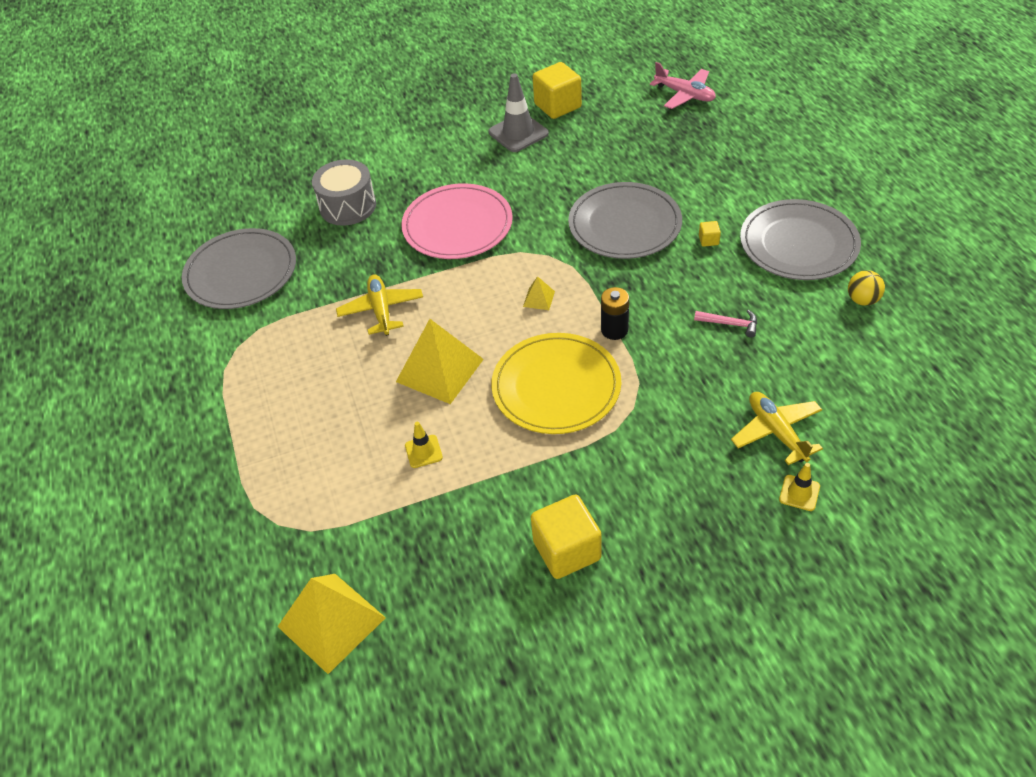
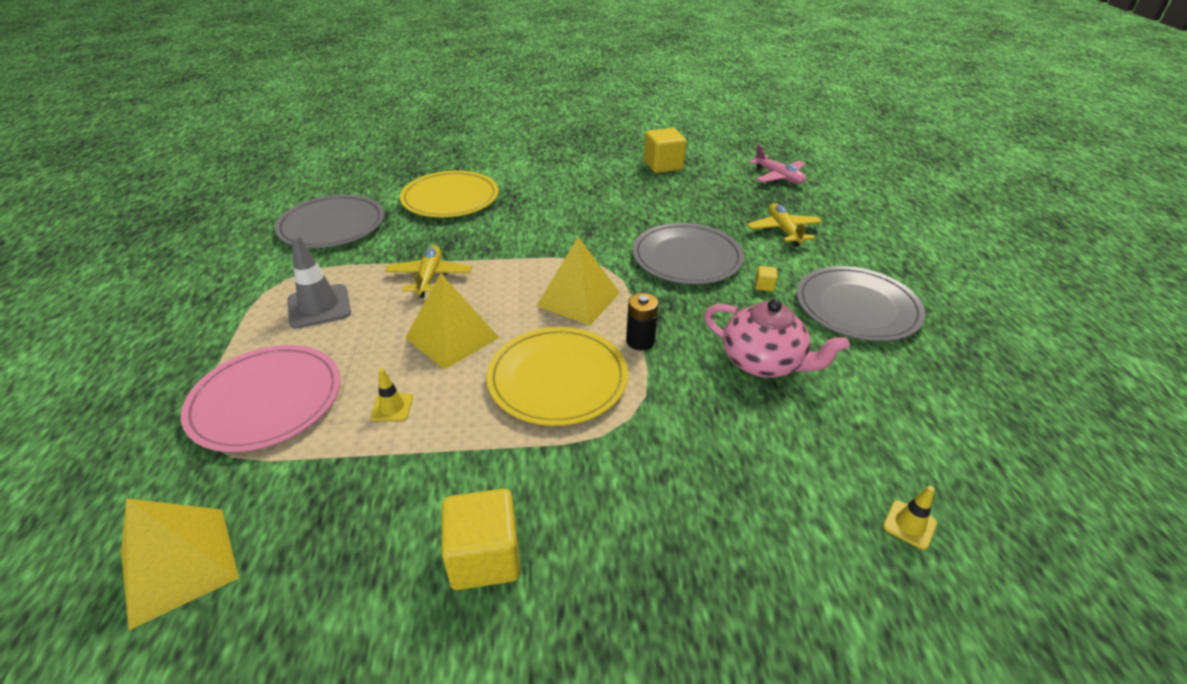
camera: 10 degrees right, 10 degrees down
(348, 206) = (450, 198): grey drum -> yellow plate
(457, 225) = (534, 229): pink plate -> pink plate (266, 400)
(518, 133) = (621, 177): grey traffic cone -> grey traffic cone (319, 306)
(538, 299) = (578, 299): yellow pyramid -> yellow pyramid, size x2.27
(730, 324) = (763, 362): pink hammer -> pink teapot
(776, 432) = (784, 485): yellow plane -> yellow plane (783, 231)
(799, 493) = (793, 566): yellow traffic cone -> yellow traffic cone (909, 525)
(862, 300) = (917, 372): yellow ball -> none

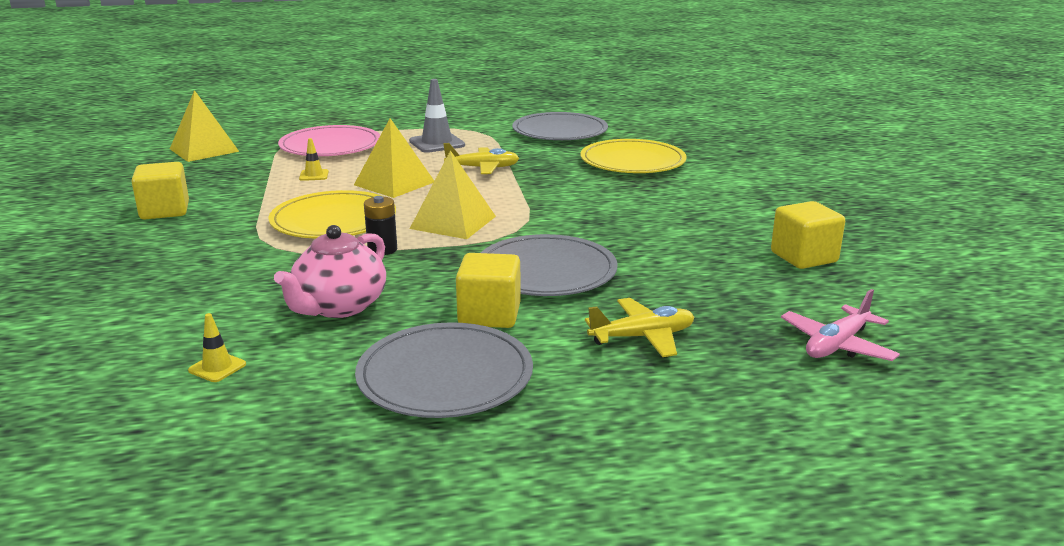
camera: 85 degrees right, 15 degrees down
(764, 286) = (489, 315): yellow cube -> yellow cube, size x2.34
(909, 525) = (91, 361): yellow traffic cone -> yellow traffic cone (217, 367)

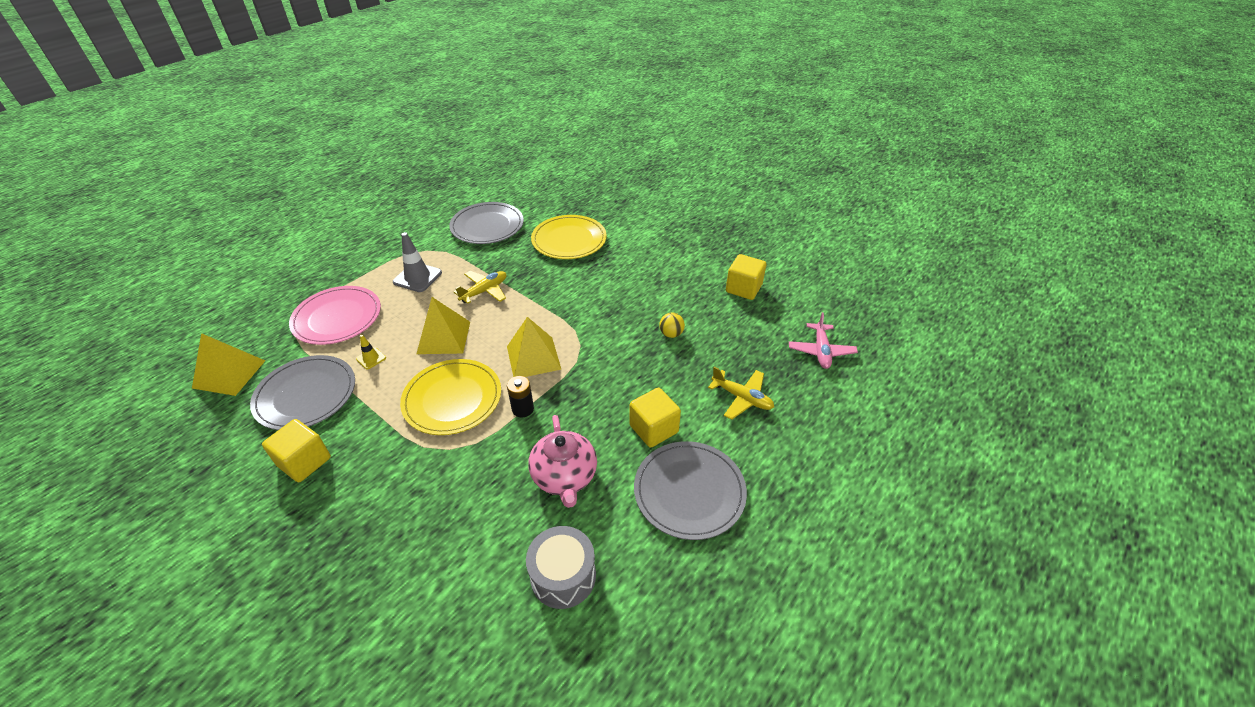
camera: 40 degrees left, 20 degrees up
(217, 367) = (563, 576): yellow traffic cone -> grey drum
(546, 271) = (639, 373): grey plate -> grey plate (306, 395)
(637, 258) = (671, 334): none -> yellow ball
(642, 337) = (742, 398): yellow plane -> yellow plane turned 90 degrees clockwise

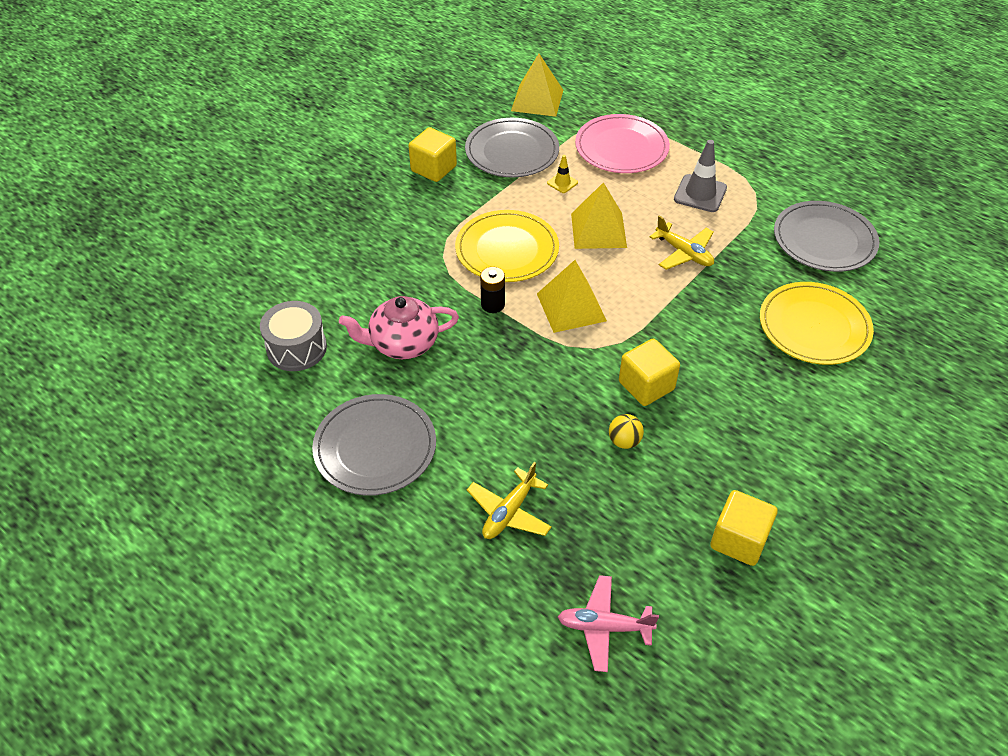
camera: 90 degrees right, 5 degrees up
(654, 429) = (462, 418): yellow cube -> yellow cube (646, 385)

